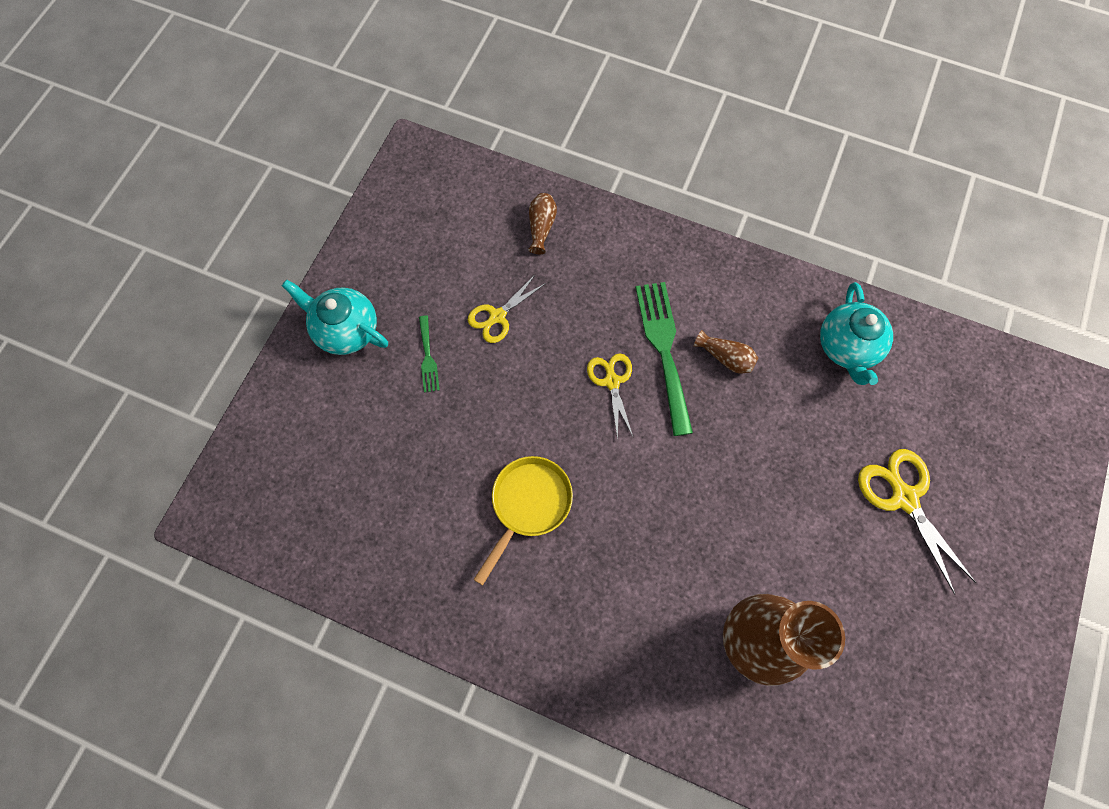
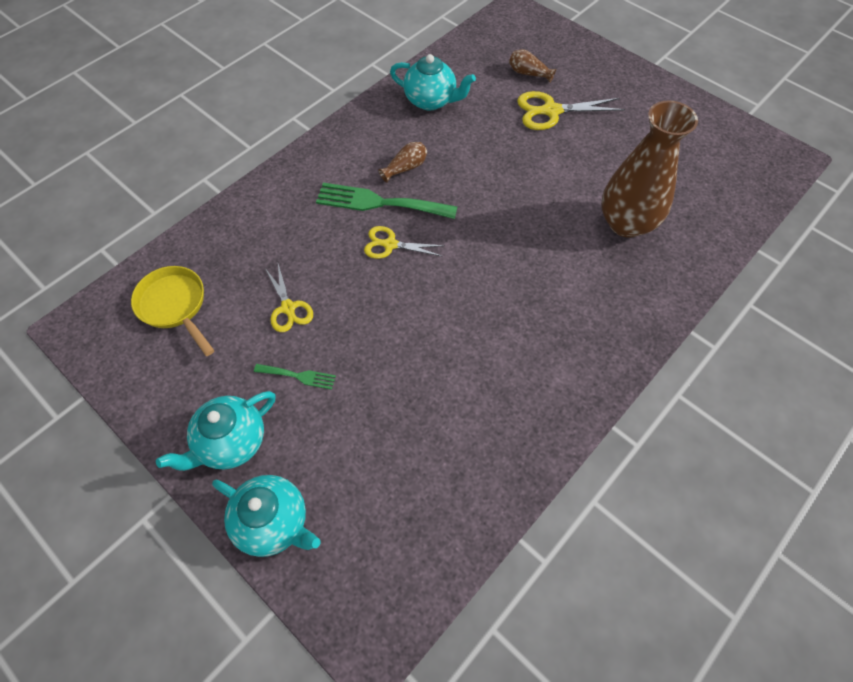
camera: 70 degrees left, 10 degrees down
(286, 397) = (273, 522): none -> turquoise teapot
(528, 505) = (472, 337): yellow pan -> yellow pan (175, 306)
(541, 227) = (222, 249): brown vase -> brown vase (528, 73)

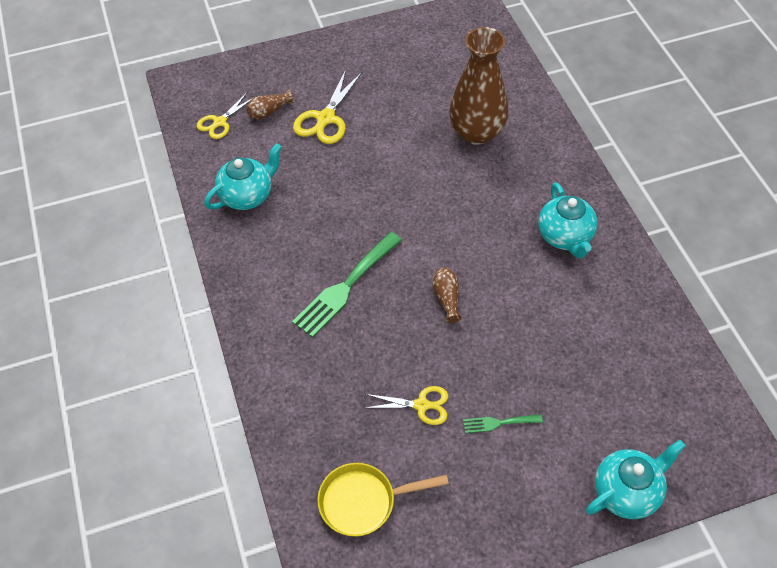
camera: 60 degrees left, 5 degrees down
(231, 442) = (538, 500): turquoise teapot -> turquoise teapot (565, 237)
(299, 376) = (498, 423): green fork -> green fork turned 135 degrees counterclockwise
(390, 245) = (398, 299): yellow scissors -> yellow scissors (220, 122)
(405, 168) = (317, 251): brown vase -> brown vase (447, 298)

